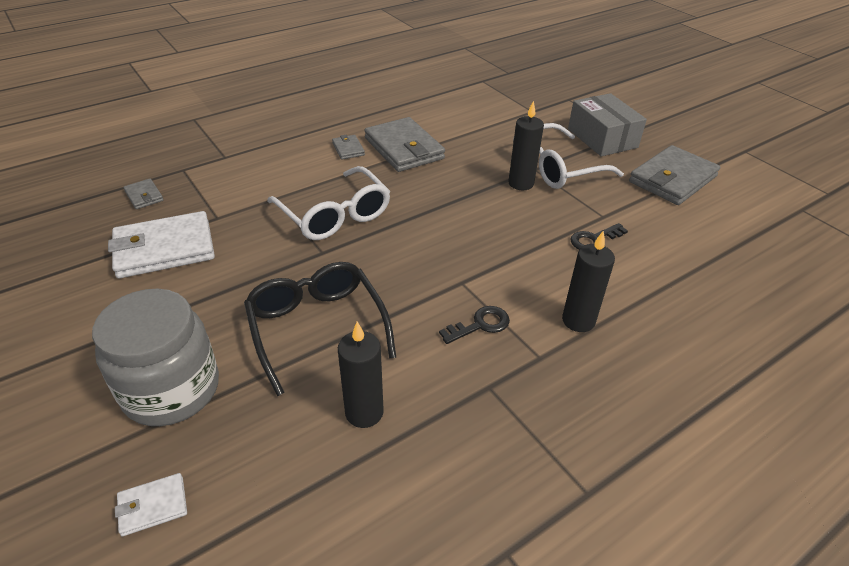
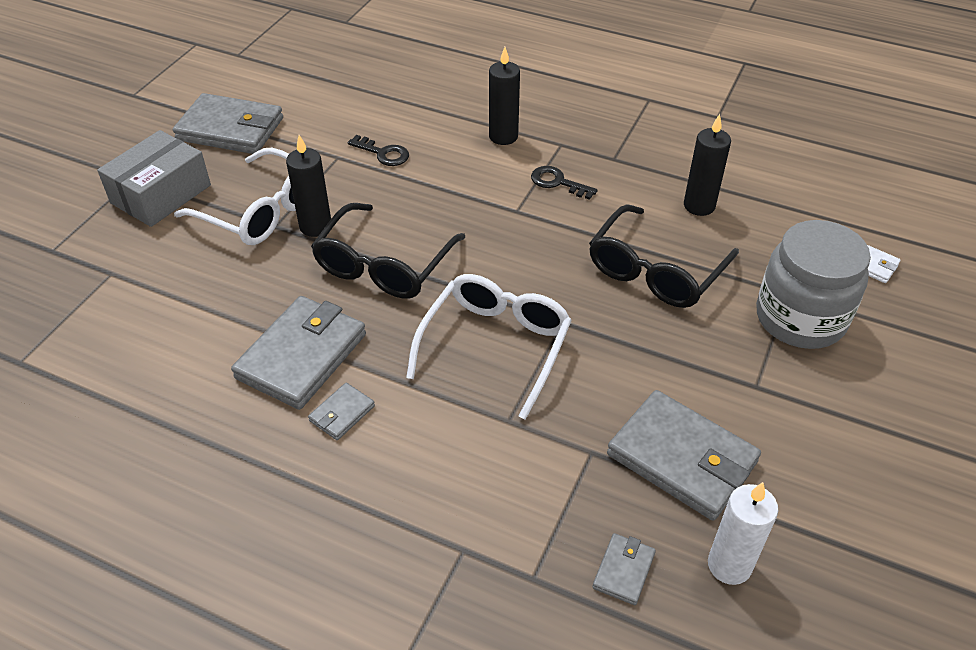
camera: 120 degrees left, 5 degrees up
(91, 231) = (729, 565): none -> white candle
(164, 249) = (681, 458): white wallet -> grey wallet
(454, 198) = (384, 265): none -> black glasses

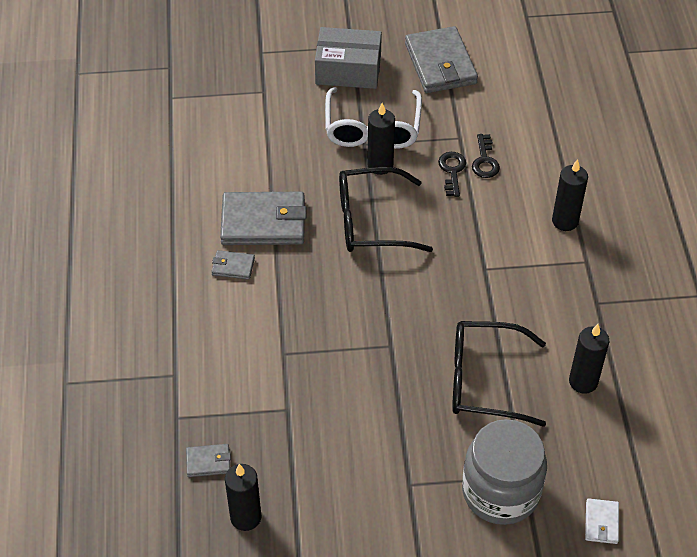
camera: 60 degrees right, 5 degrees up
(495, 346) = (342, 318): white glasses -> none
(557, 182) = (537, 279): black key -> black key (452, 171)
(681, 458) = (314, 461): grey wallet -> none
(729, 565) = (246, 517): white candle -> black candle

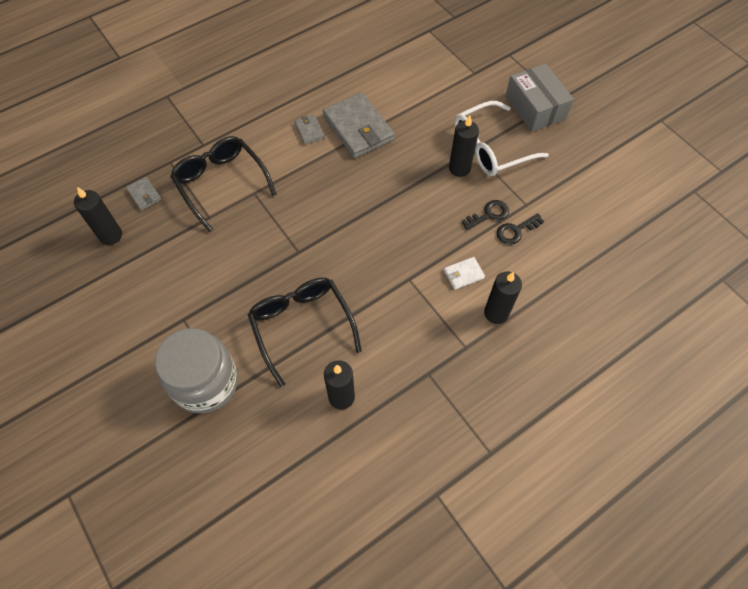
camera: 60 degrees right, 10 degrees up
(371, 221) = (403, 187): black glasses -> black glasses (221, 183)
(440, 64) = (590, 158): grey wallet -> none
(601, 522) = (212, 469): white wallet -> white wallet (463, 274)

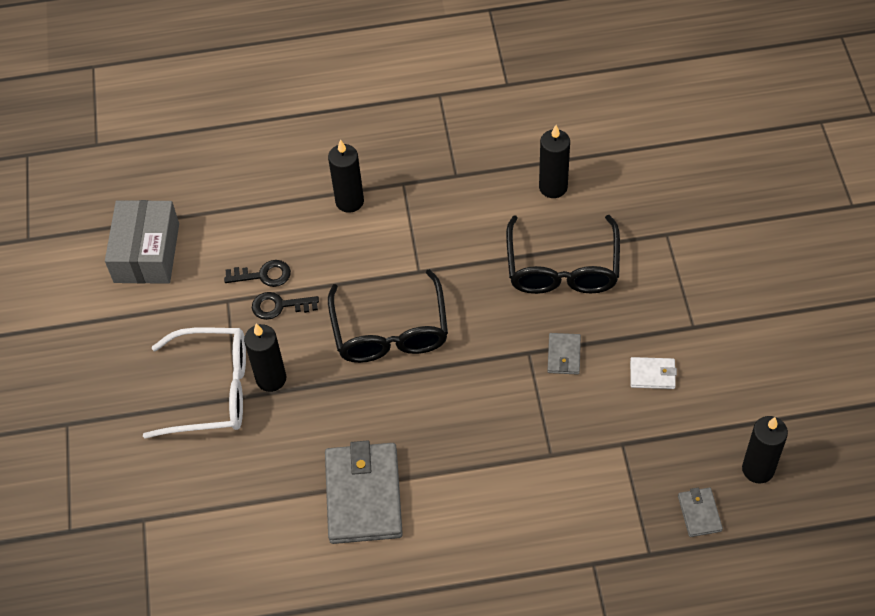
camera: 150 degrees left, 5 degrees down
(206, 382) = (687, 251): grey jar -> none
(221, 183) = (589, 487): black glasses -> black glasses (390, 331)
(309, 131) = (433, 521): grey wallet -> grey wallet (564, 355)
(463, 274) = (355, 252): white wallet -> white wallet (652, 374)
(535, 108) = (109, 424): grey box -> grey box (147, 253)

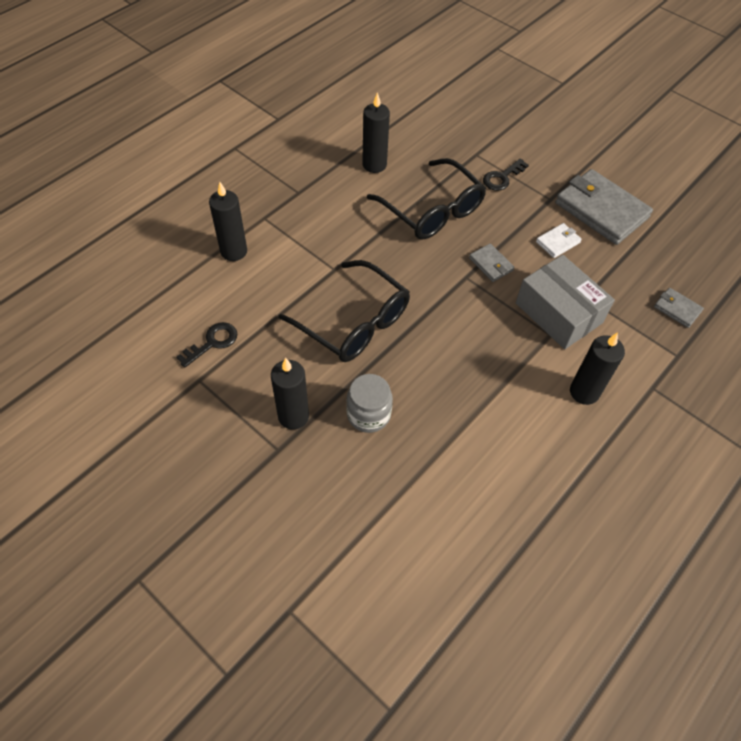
camera: 45 degrees left, 0 degrees up
(147, 253) = (89, 386): grey box -> grey box (558, 313)
(212, 390) = (251, 458): white glasses -> none
(279, 306) = (248, 357): black key -> black key (502, 178)
(329, 417) = (368, 414): none -> grey jar
(364, 496) = (453, 454): grey wallet -> grey wallet (601, 210)
(758, 469) = (678, 260): black candle -> black candle (584, 392)

